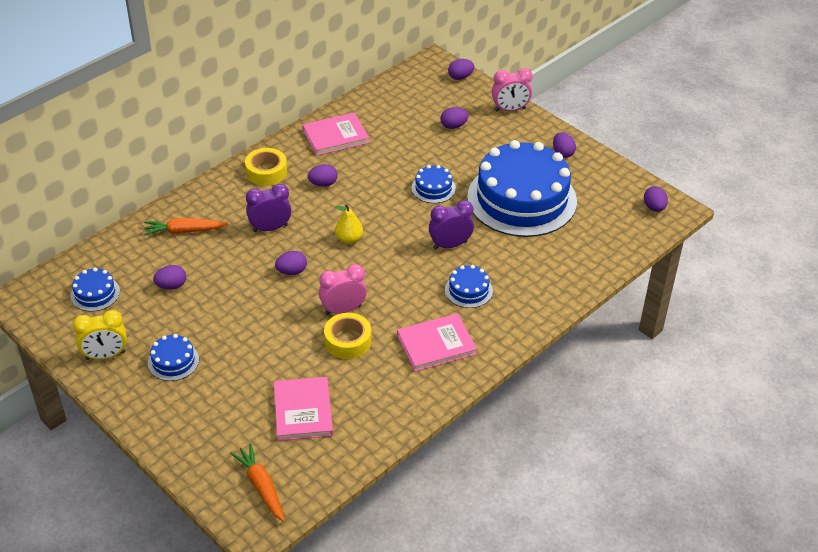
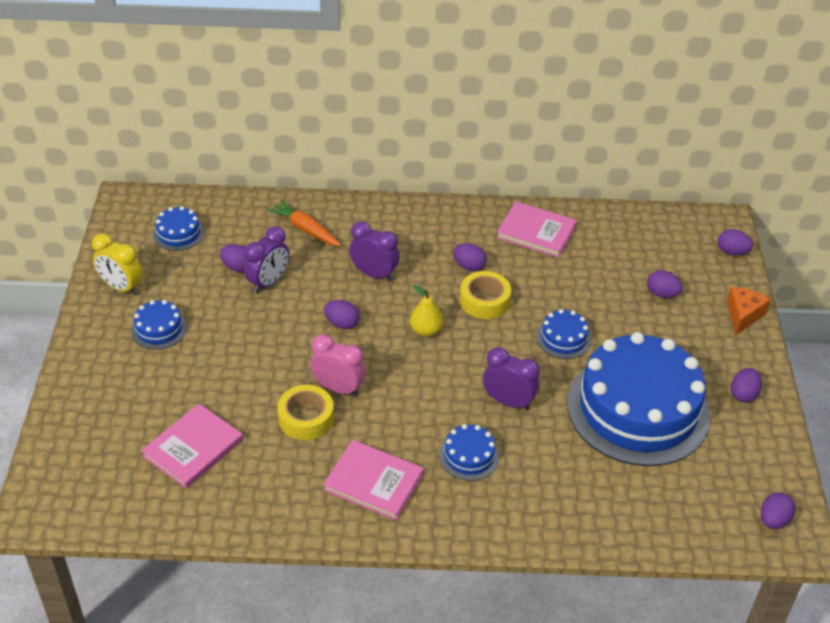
camera: 45 degrees right, 0 degrees up
(207, 281) = (268, 283): none -> purple clock
(261, 486) = (82, 483): orange carrot -> none
(266, 172) = (435, 224): yellow tape -> yellow tape (484, 301)
(510, 109) = (743, 315): pink clock -> orange cheese

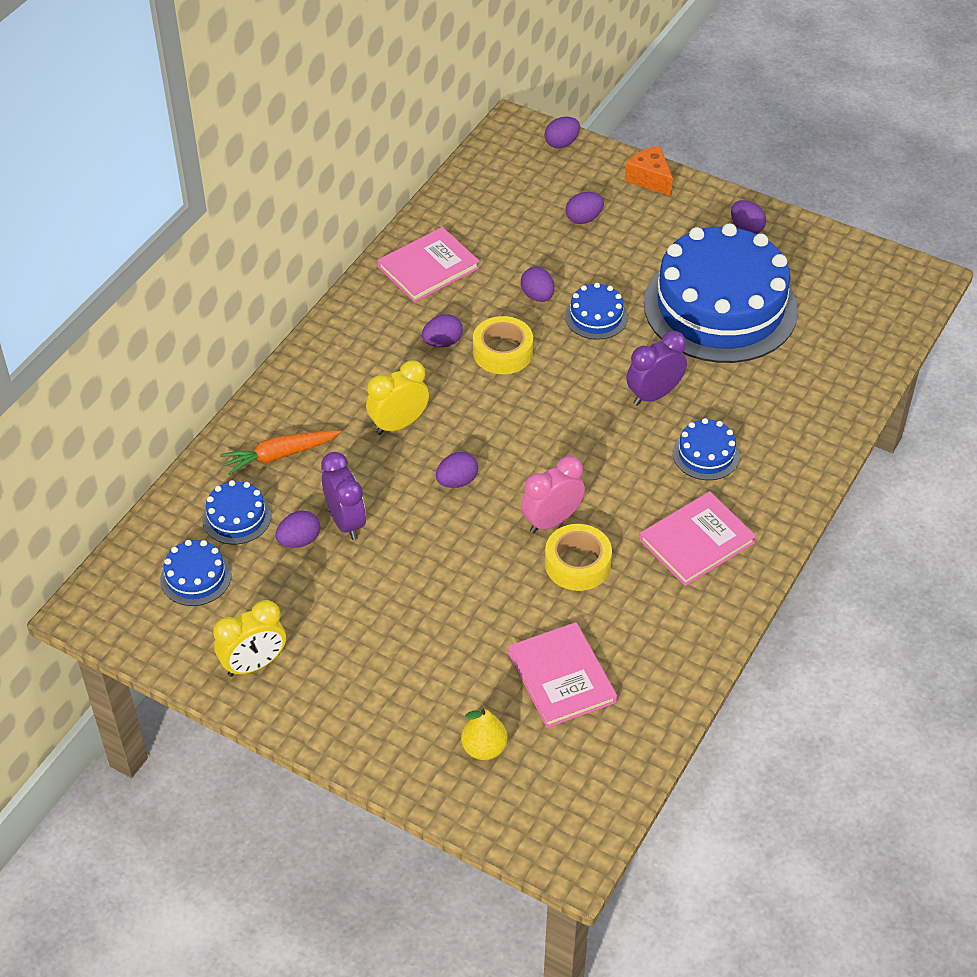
camera: 60 degrees left, 5 degrees up
(159, 329) = (353, 650): blue cake -> blue cake (236, 517)
(374, 274) = (398, 424): purple clock -> yellow clock
(426, 330) = (514, 416): yellow pear -> yellow pear (484, 748)
(773, 520) = (896, 282): purple egg -> purple egg (537, 296)

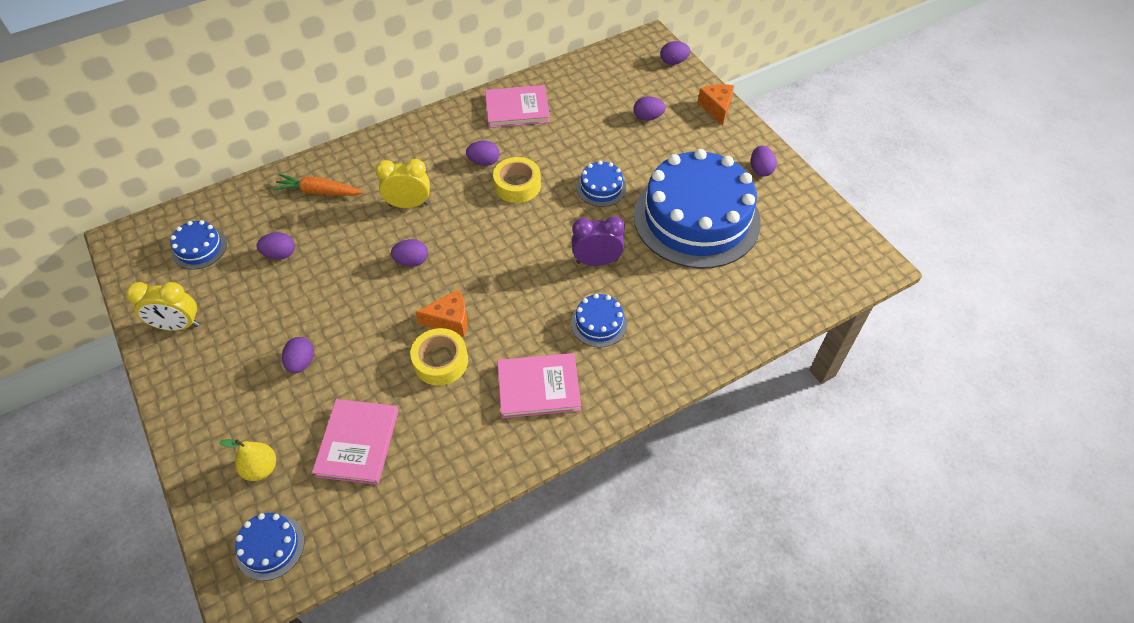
camera: 30 degrees right, 5 degrees up
(236, 517) = (258, 220): blue cake -> blue cake (270, 546)
(346, 522) = (319, 255): purple clock -> none
(537, 296) = (573, 157): purple egg -> purple egg (301, 362)
(551, 521) = (450, 320): pink clock -> orange cheese

